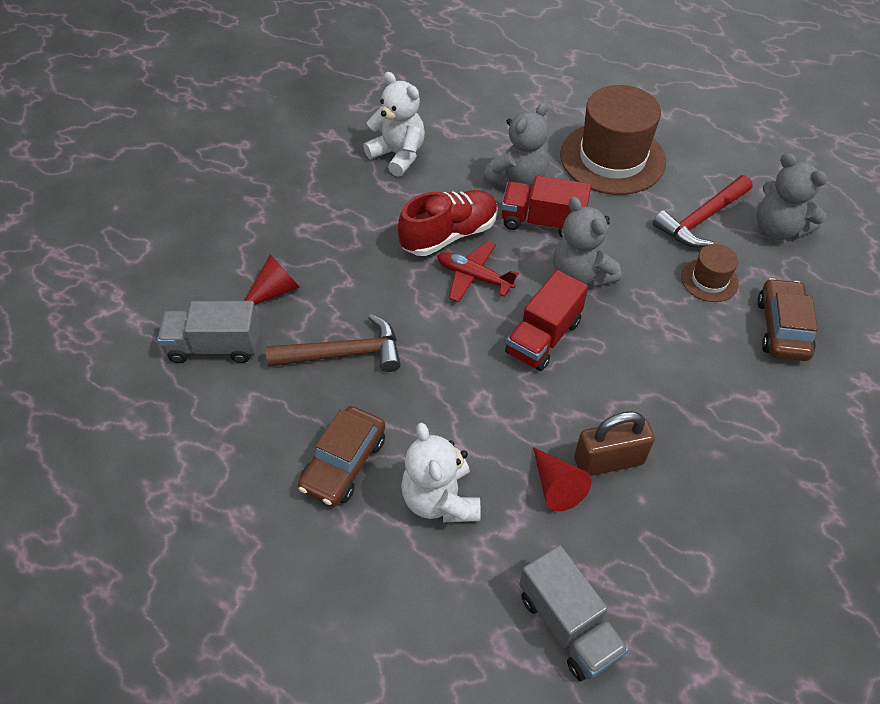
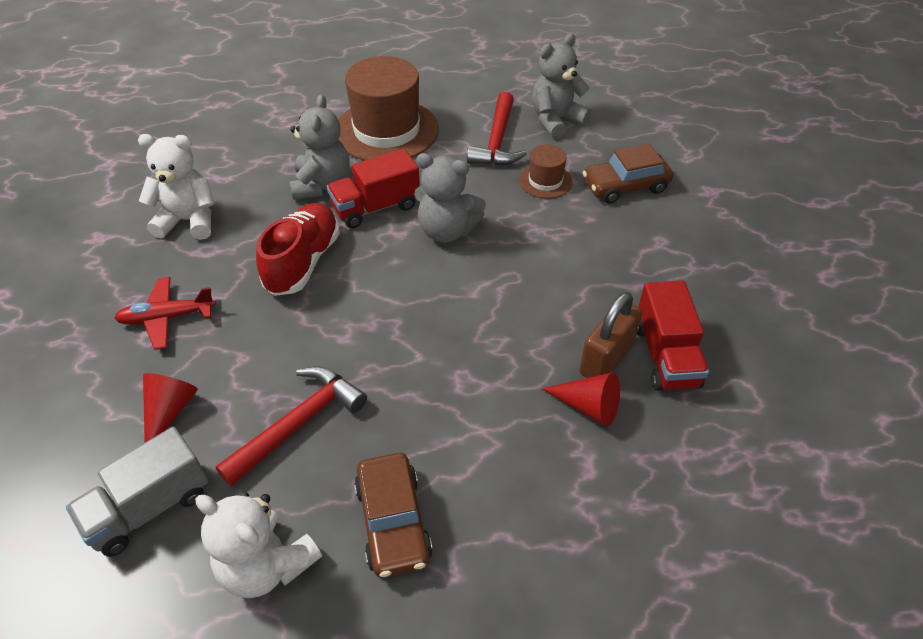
camera: 40 degrees left, 5 degrees down
(344, 353) = (299, 423): brown hammer -> red hammer
(440, 499) = (509, 487): white teddy bear -> white teddy bear (267, 565)
(474, 277) = (359, 283): red plane -> red plane (167, 318)
(543, 337) = (464, 297): red truck -> red truck (665, 355)
(568, 624) = (703, 508): grey truck -> none
(778, 229) = (556, 120): grey teddy bear -> grey teddy bear turned 135 degrees clockwise
(782, 328) = (625, 186): brown car -> brown car turned 75 degrees counterclockwise

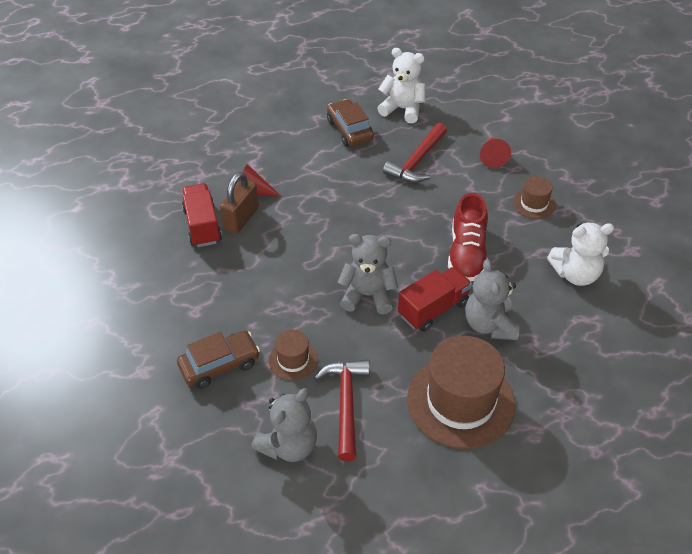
camera: 170 degrees right, 0 degrees up
(149, 507) = (471, 120): grey truck -> none
(167, 318) = (534, 204): red plane -> brown hat

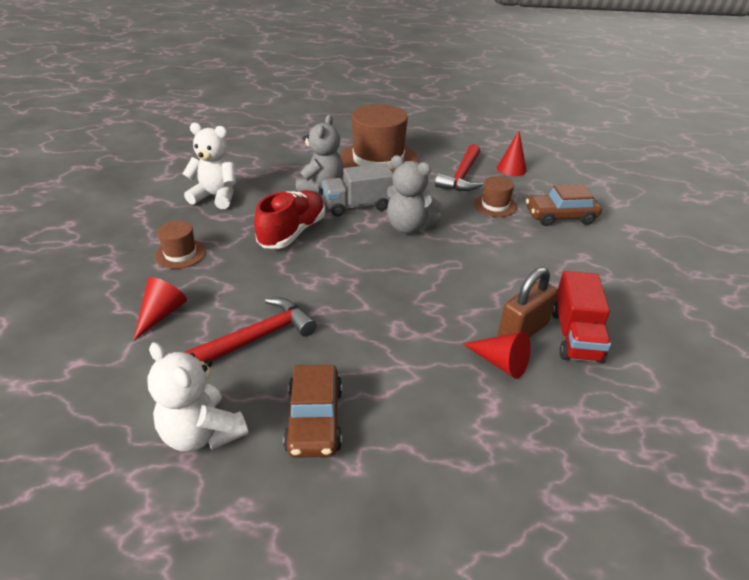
camera: 160 degrees left, 10 degrees down
(289, 445) = (511, 169): grey teddy bear -> red cone
(433, 309) = (357, 206): red truck -> grey truck

